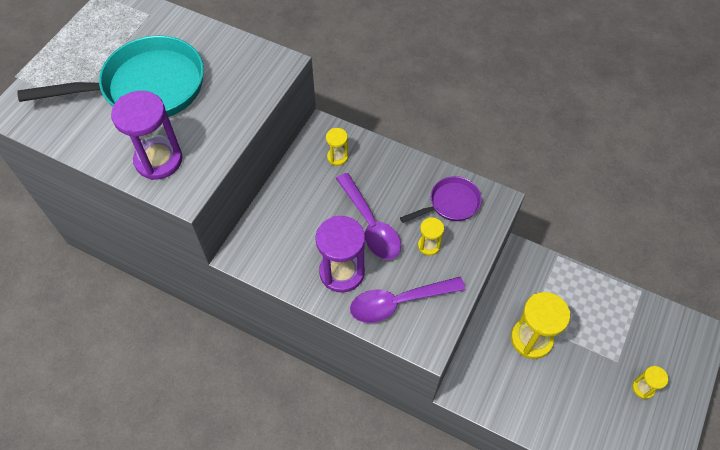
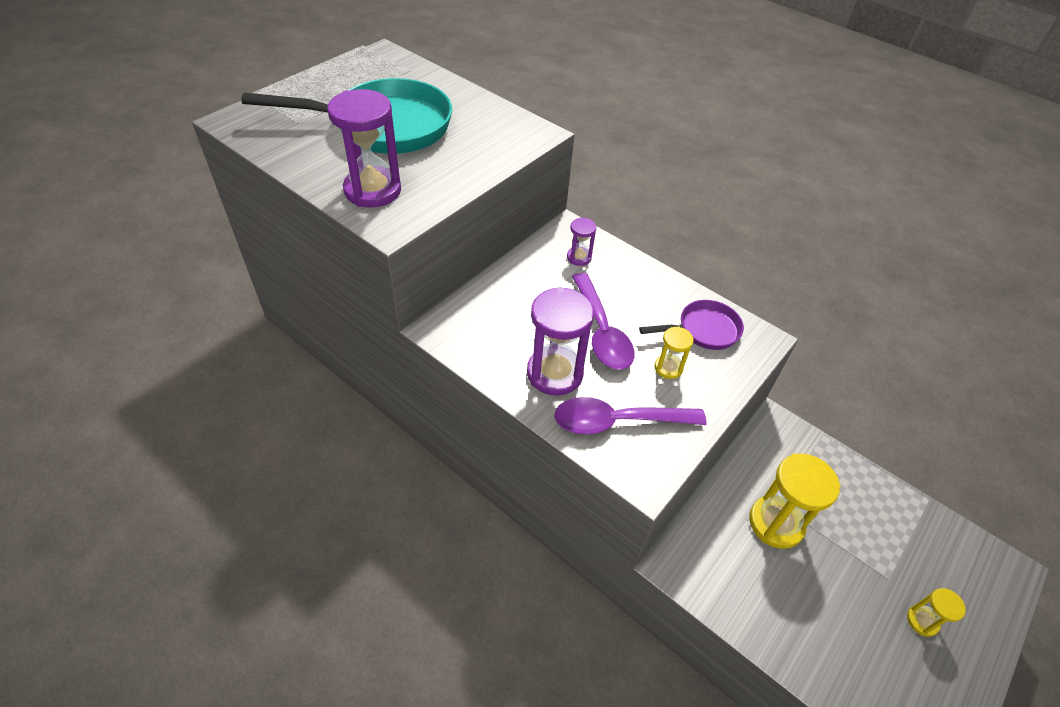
camera: 10 degrees right, 10 degrees down
(337, 157) = (579, 257): yellow hourglass -> purple hourglass

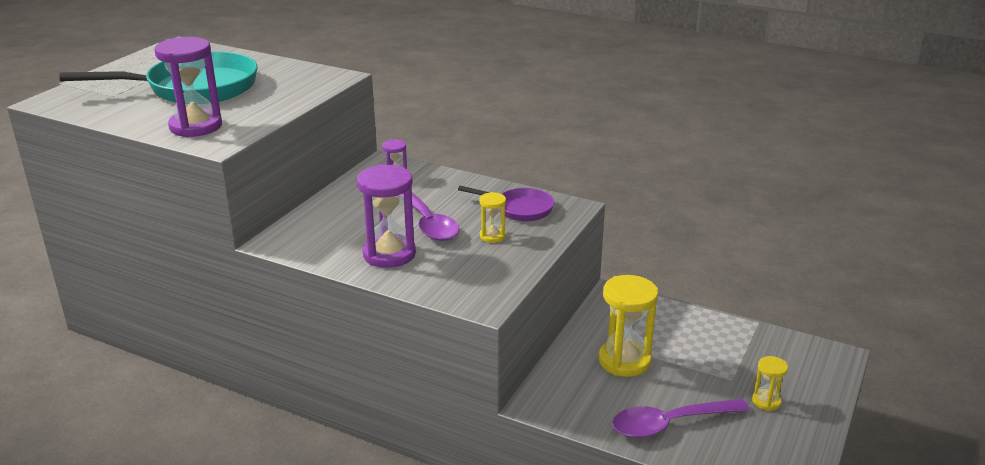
camera: 10 degrees left, 20 degrees down
(618, 421) = (453, 275): purple spoon -> purple spoon (670, 424)
(703, 330) = (519, 209): purple pan -> purple pan turned 45 degrees clockwise

